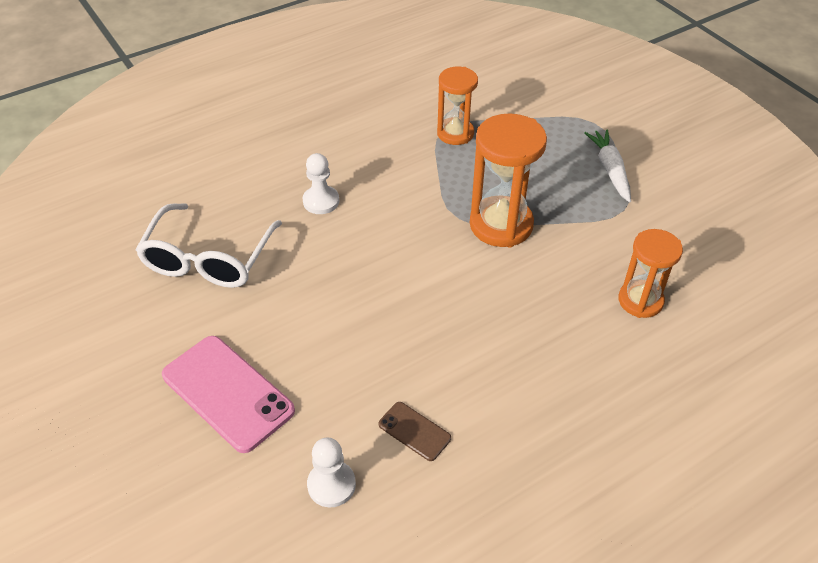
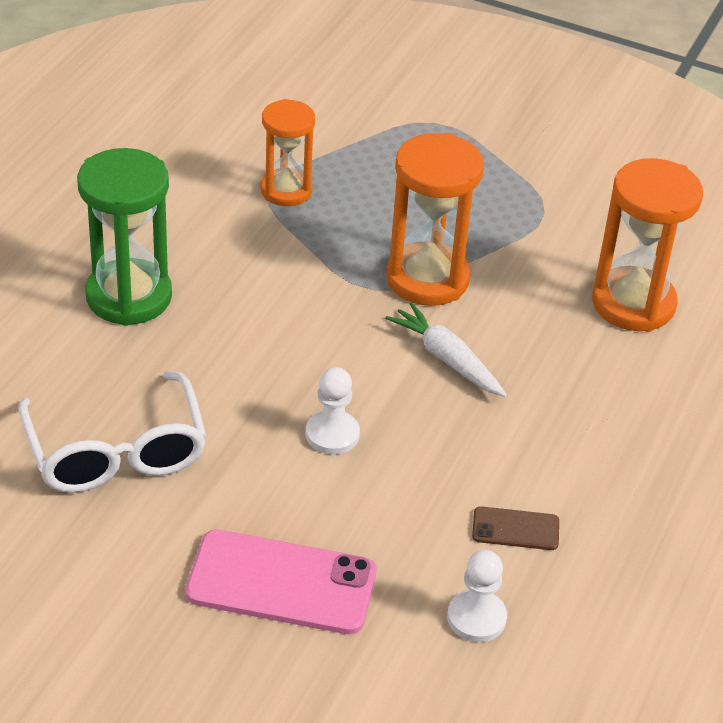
camera: 35 degrees left, 5 degrees down
(301, 165) = (129, 296): none -> green hourglass
(321, 201) = (194, 331): white pawn -> white pawn (332, 434)
(610, 170) = (496, 173): white carrot -> white carrot (447, 359)
(640, 301) = (633, 304): orange hourglass -> orange hourglass, size x1.54

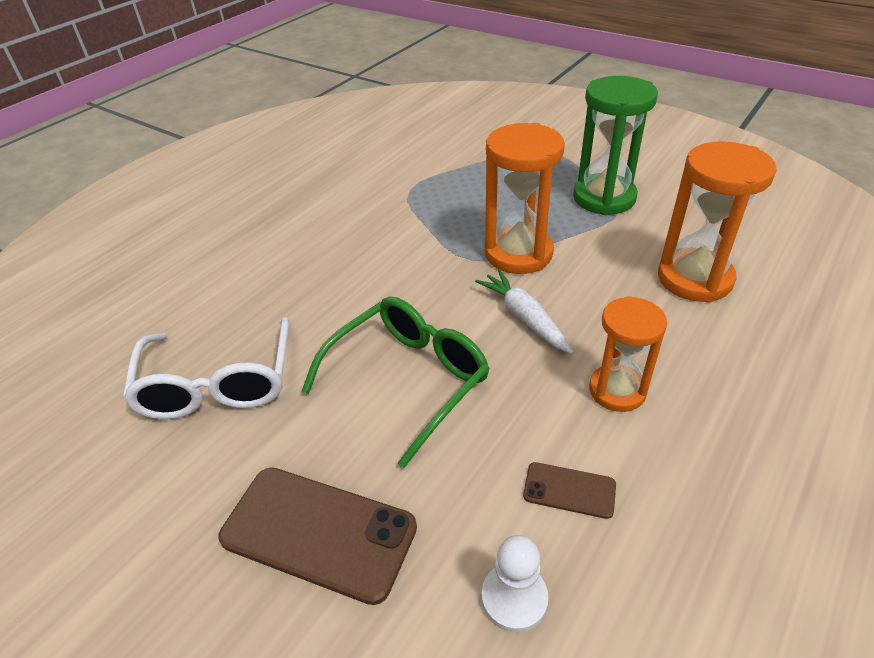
camera: 15 degrees right, 0 degrees up
(129, 296) = (280, 259): green hourglass -> green hourglass (604, 198)
(281, 583) = (318, 532): pink phone -> brown phone
(286, 190) = (422, 190): orange hourglass -> orange hourglass (617, 390)
(332, 434) = (409, 379): white pawn -> green glasses

